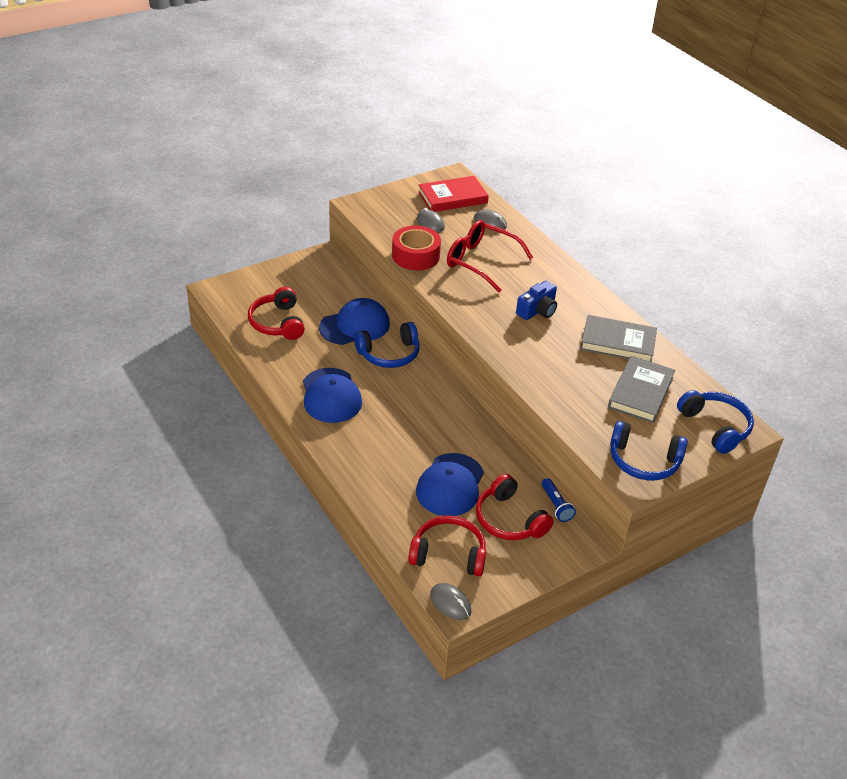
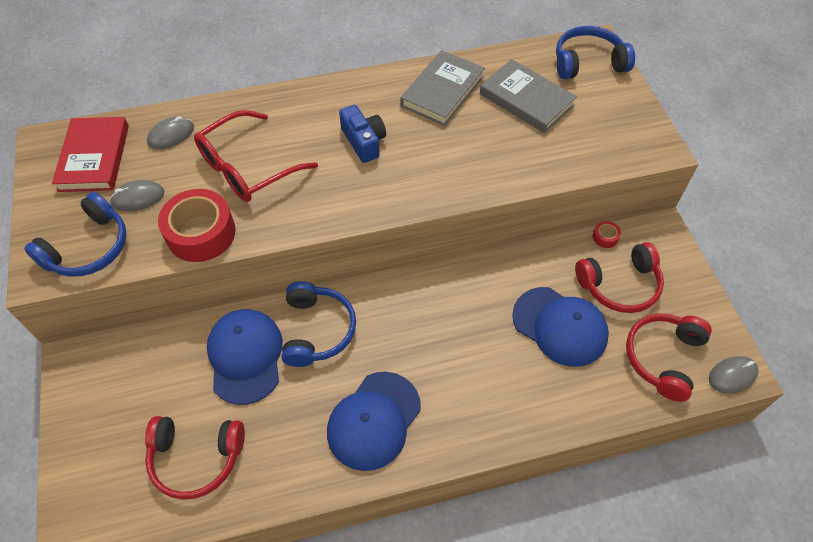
camera: 70 degrees left, 15 degrees up
(331, 396) = (374, 420): blue cap -> blue cap turned 120 degrees clockwise
(556, 505) = (605, 237): blue flashlight -> red tape
(643, 461) = (628, 131): blue headphones -> blue headphones (88, 248)

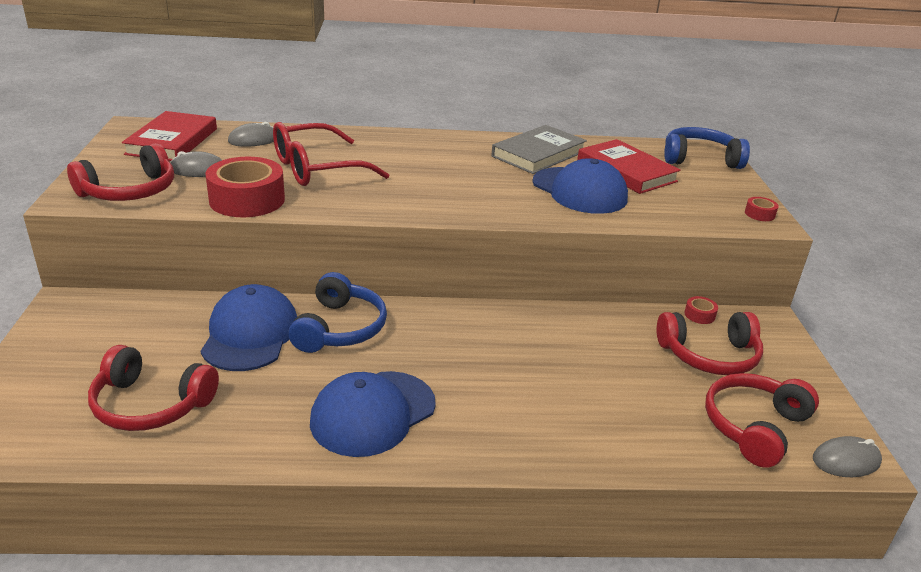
camera: 10 degrees right, 25 degrees down
(88, 248) = (129, 191): blue headphones -> red headphones
(364, 141) = (444, 171): blue camera -> none
(526, 99) = (626, 171): grey book -> red book
(560, 326) = (627, 376): blue cap -> blue cap (579, 191)
(651, 138) = (759, 214): none -> red tape

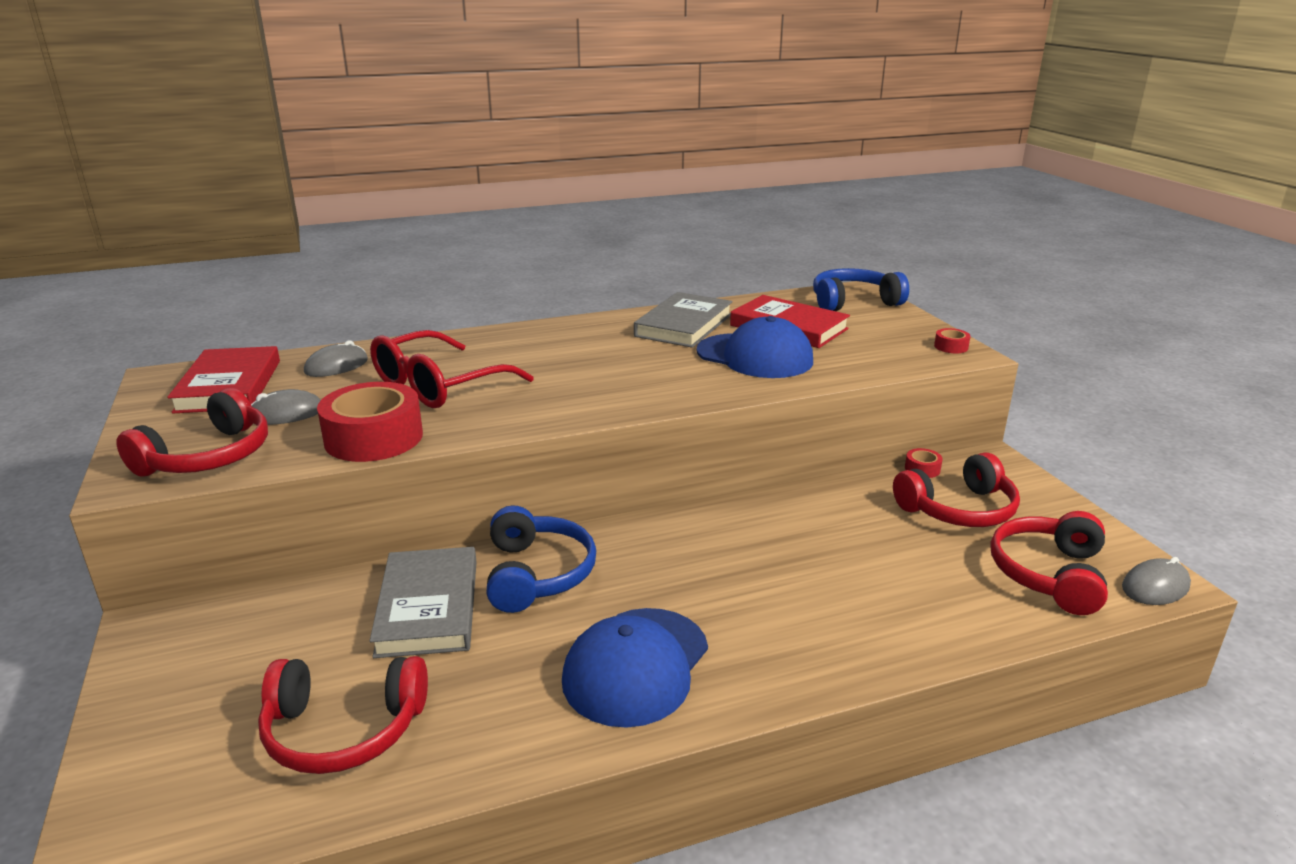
camera: 15 degrees left, 5 degrees down
(250, 334) = (428, 607): blue cap -> grey book

